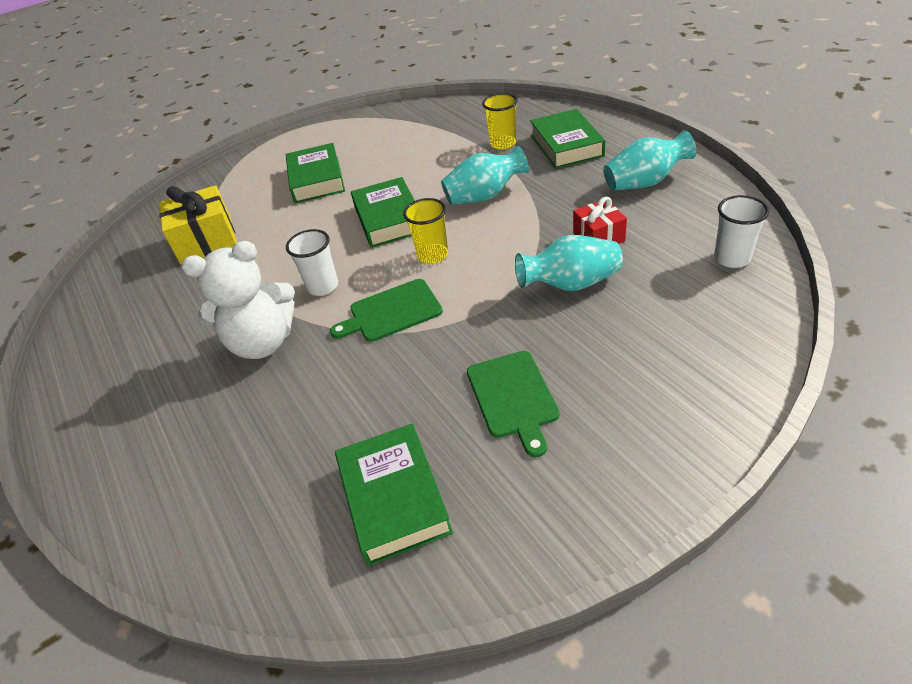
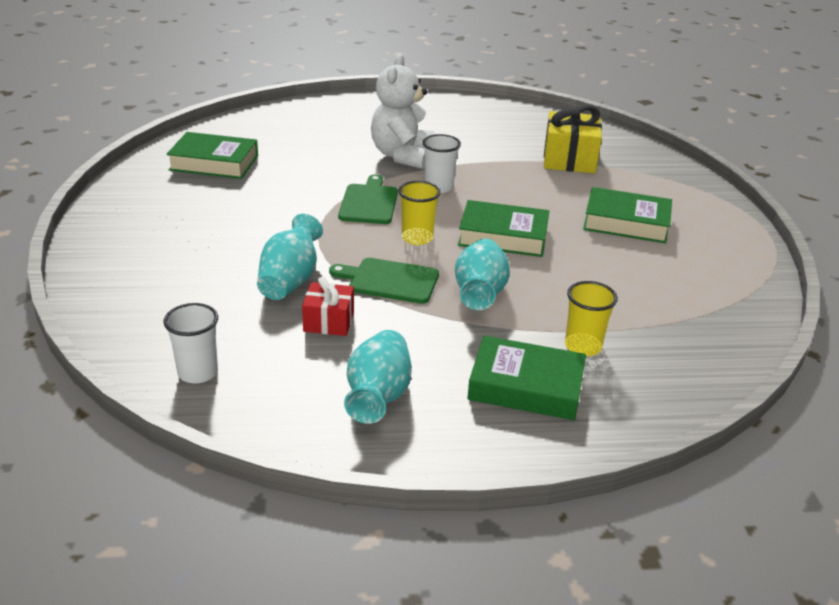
camera: 110 degrees right, 10 degrees down
(513, 397) = (222, 215): green cutting board -> green cutting board (389, 280)

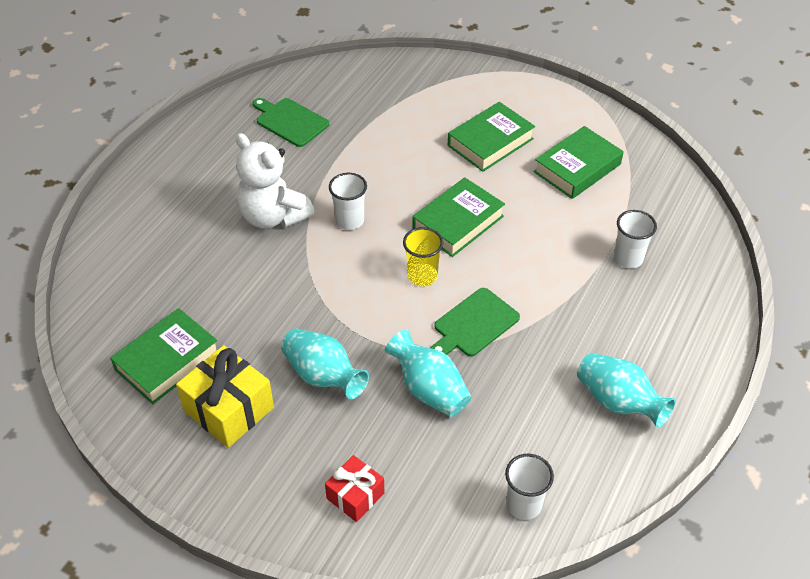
camera: 55 degrees left, 15 degrees up
(328, 321) = (506, 390): red gift -> red gift (355, 496)
(369, 202) = (340, 279): green cutting board -> green cutting board (290, 121)
(480, 293) = (528, 279): turquoise vase -> turquoise vase (323, 376)
(526, 386) = (653, 313): green book -> green book (577, 168)
(569, 159) = (369, 116): yellow gift -> yellow gift (229, 409)
(583, 346) = (628, 258): yellow cup -> white cup

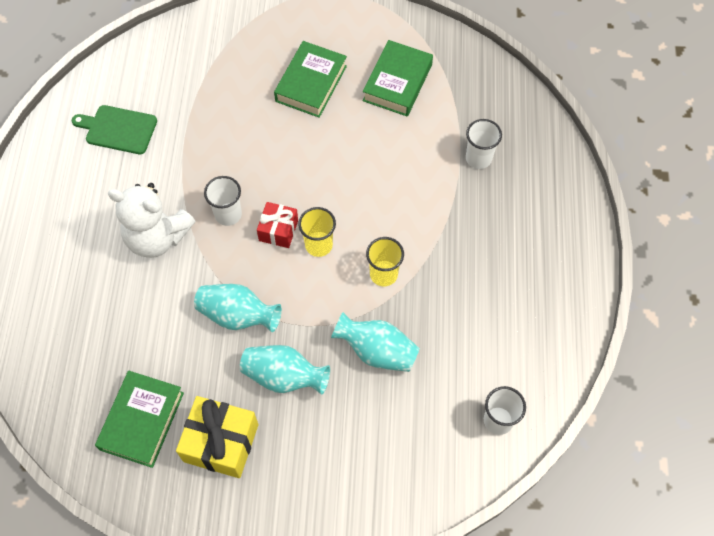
camera: 25 degrees left, 15 degrees up
(355, 496) = (365, 473): red gift -> red gift (278, 230)
(458, 222) = (323, 178): green book -> none
(473, 324) = (383, 274): green cutting board -> yellow cup
(618, 402) = (528, 297): turquoise vase -> turquoise vase (238, 315)

